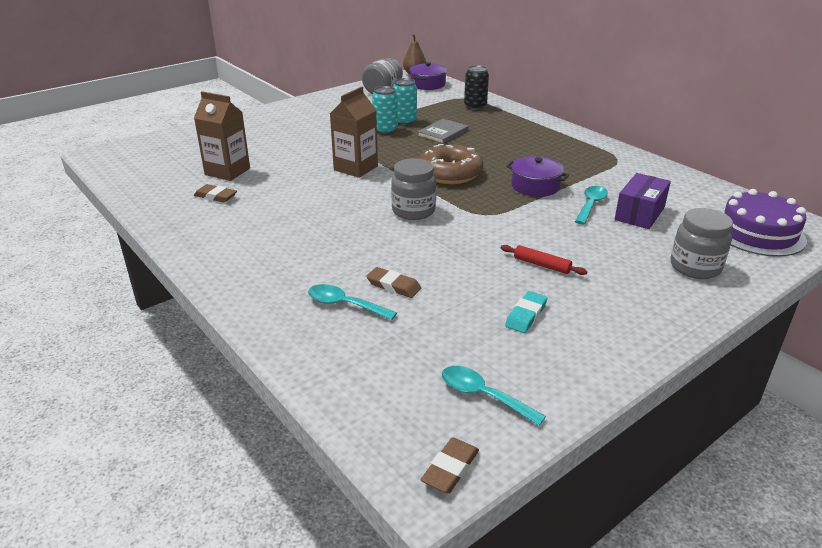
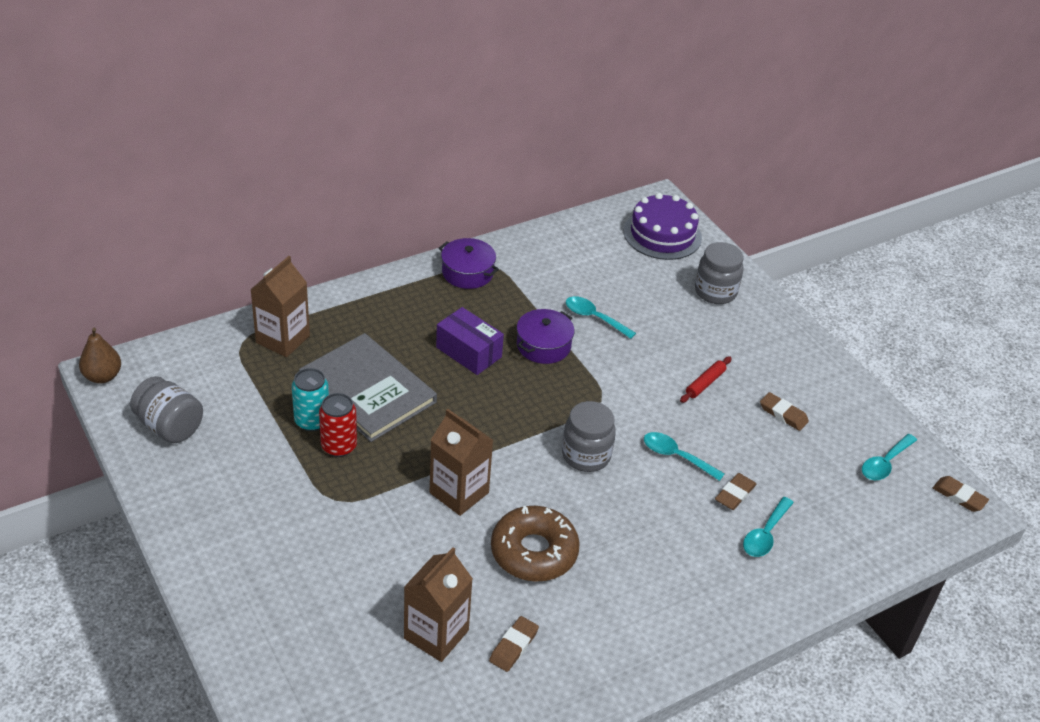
camera: 85 degrees left, 10 degrees up
(385, 130) = (339, 446): turquoise can -> red can
(427, 84) = (163, 370): purple pot -> purple pot (467, 272)
(431, 252) = (676, 456): none -> turquoise spoon
(443, 133) = (368, 390): grey book -> grey book, size x1.91
(450, 173) = (495, 407): brown donut -> brown donut (534, 552)
(475, 106) = (283, 339): black can -> brown carton
(526, 315) = (783, 414): turquoise eraser -> brown eraser
(639, 213) = (617, 291): purple box -> purple box (468, 352)

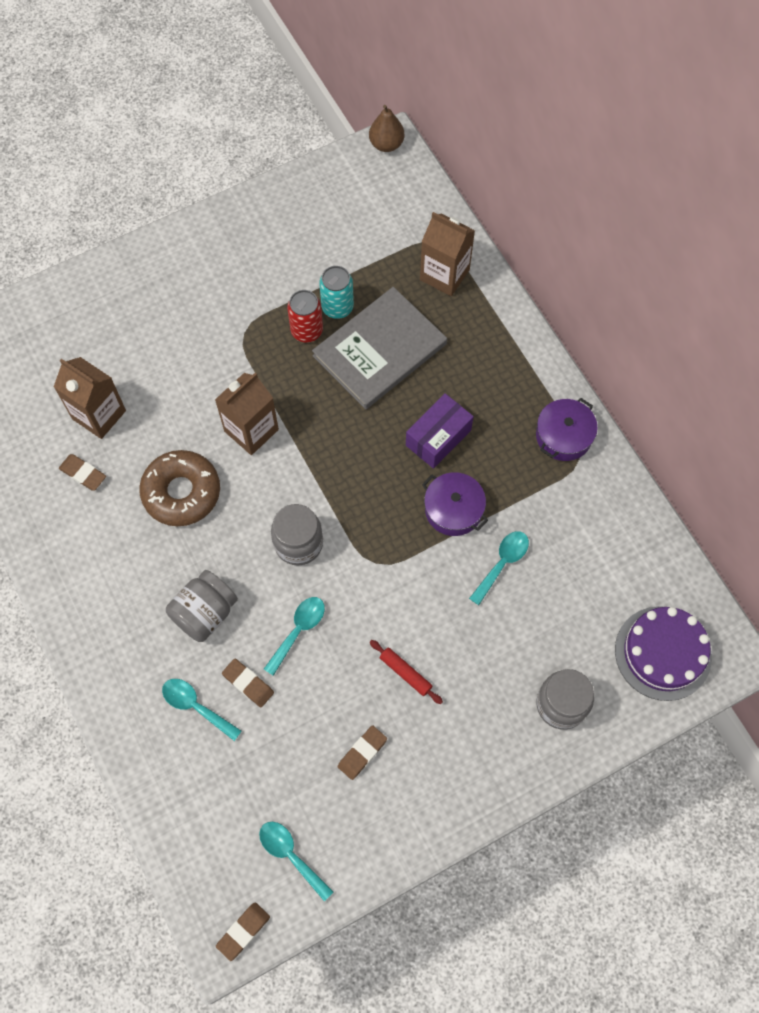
camera: 95 degrees right, 25 degrees up
(169, 427) = (327, 201): grey jar -> grey jar (205, 613)

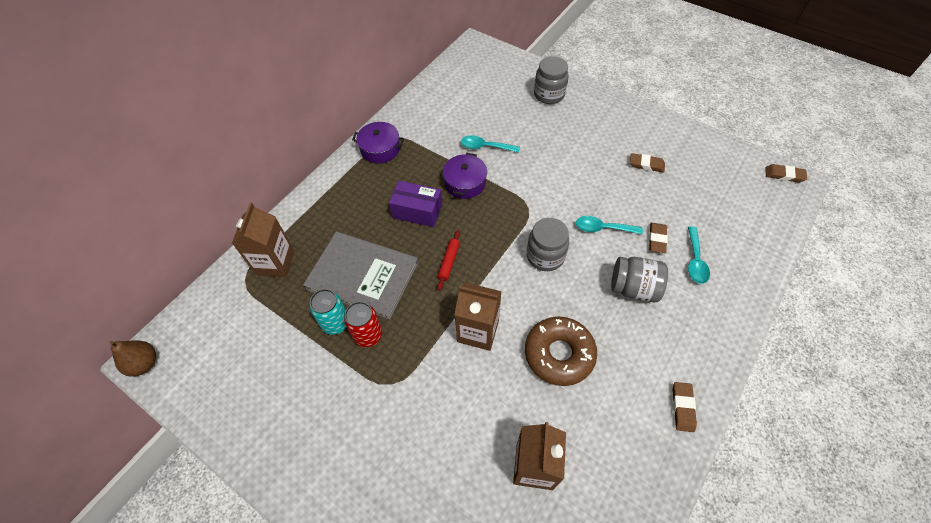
camera: 115 degrees left, 10 degrees down
(83, 473) = (594, 445): brown eraser -> brown eraser (682, 407)
(291, 855) = (728, 172): turquoise spoon -> none
(405, 673) = (585, 164): red rolling pin -> red rolling pin (449, 262)
(663, 653) = (490, 67): purple cake -> none

